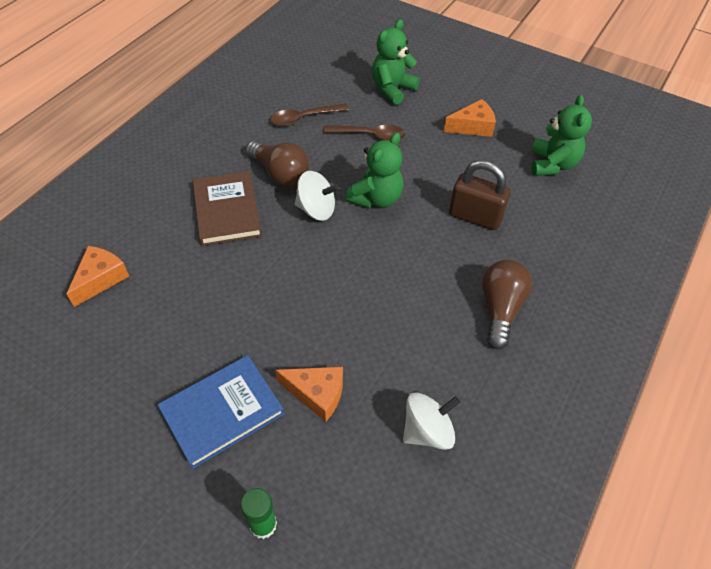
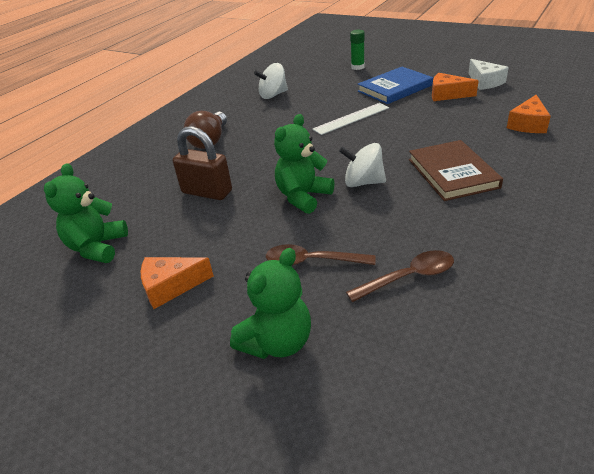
camera: 175 degrees left, 15 degrees down
(77, 403) = (485, 82): none -> white cheese
(280, 173) = (413, 209): brown light bulb -> none
(308, 330) = (351, 118): none -> white ruler
(317, 394) = (339, 99): orange cheese -> orange cheese (447, 95)

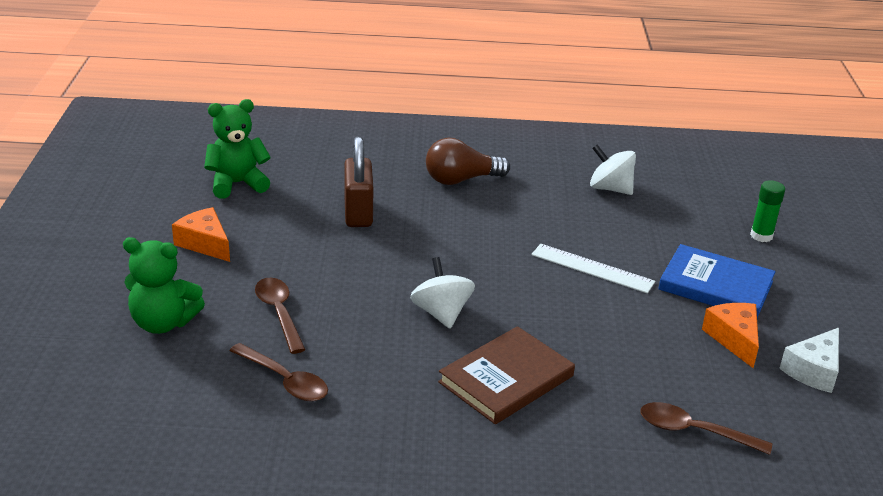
camera: 55 degrees right, 5 degrees down
(303, 197) = (386, 278): green teddy bear -> none
(528, 124) = (693, 431): orange cheese -> brown spoon

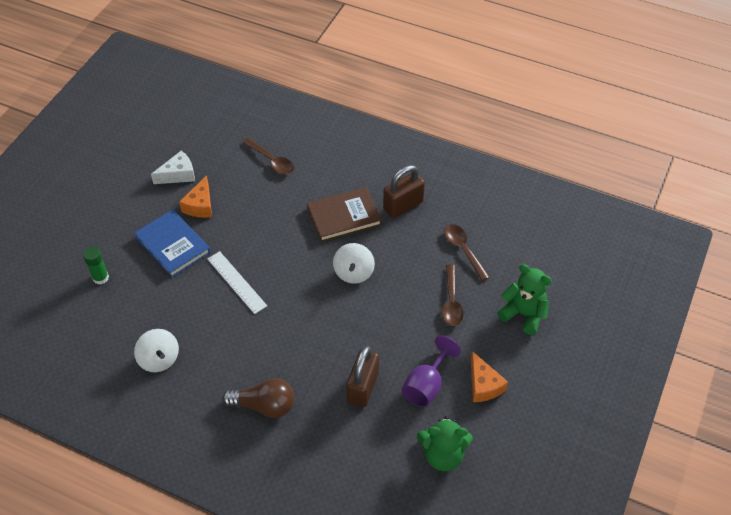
camera: 155 degrees left, 20 degrees up
(280, 229) = (426, 385): none -> purple goblet
(418, 420) = (403, 205): none -> brown padlock

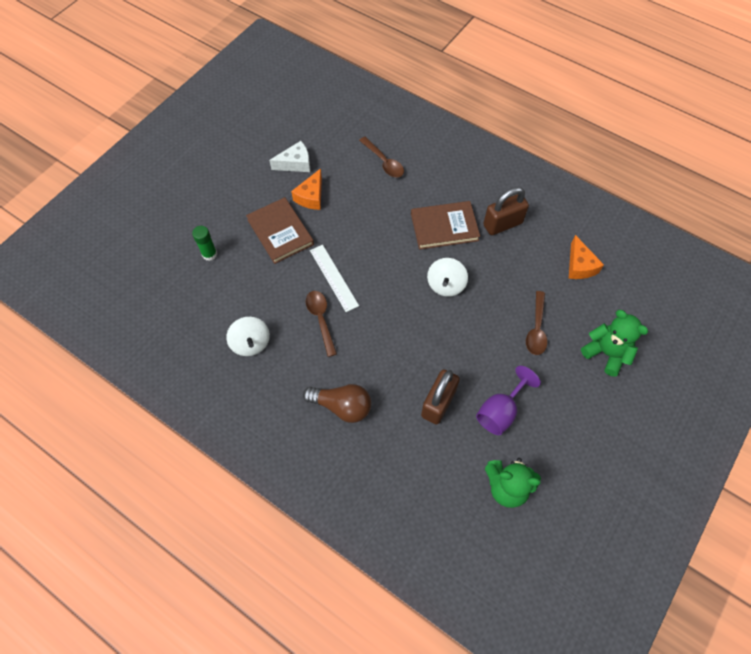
camera: 10 degrees right, 10 degrees up
(173, 245) = (280, 232): blue book -> brown book
(463, 250) = (555, 278): brown spoon -> brown spoon (321, 319)
(483, 385) = (557, 420): orange cheese -> orange cheese (579, 265)

